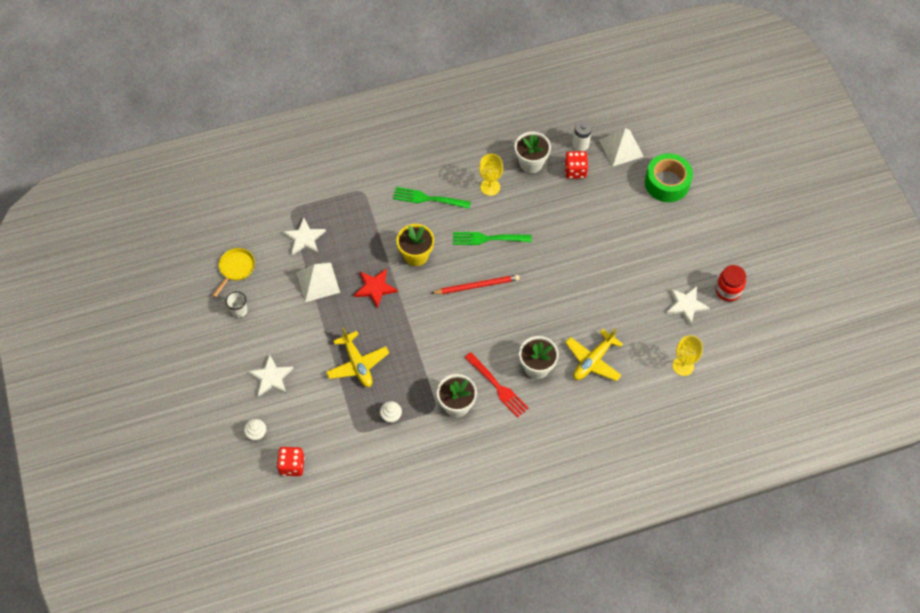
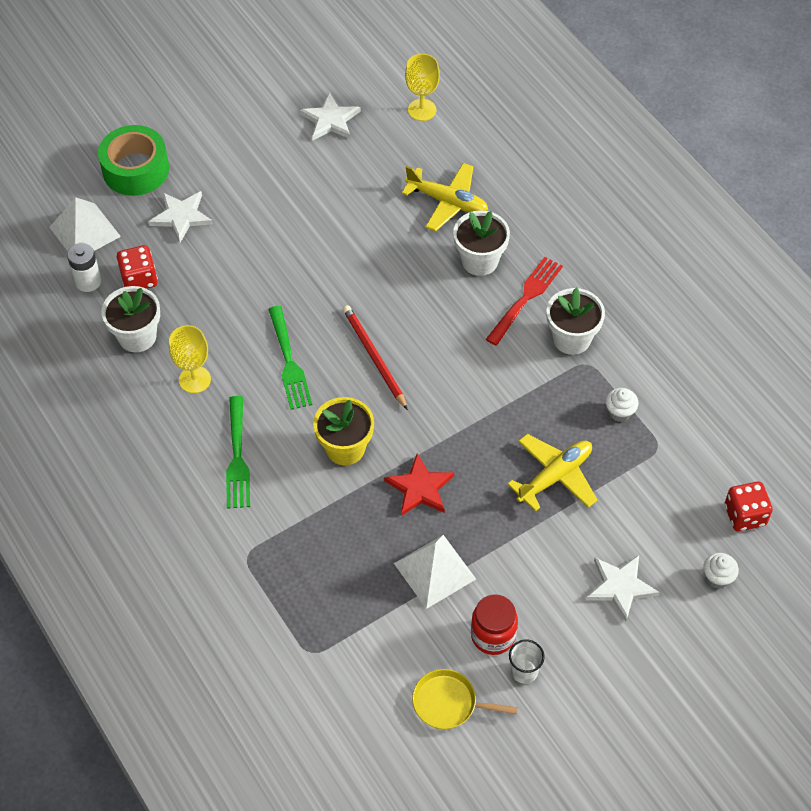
camera: 105 degrees left, 5 degrees down
(304, 238) = (360, 615): white star -> white star (181, 216)
(728, 290) = (294, 81): red jar -> red jar (493, 635)

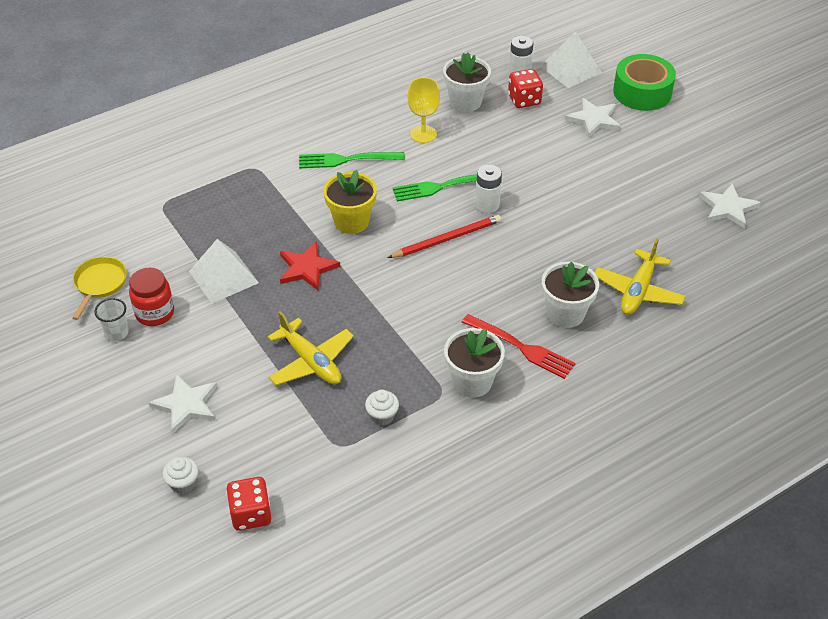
camera: 90 degrees right, 10 degrees down
(320, 320) = (487, 205): none -> white battery
(422, 110) = (758, 273): yellow goblet -> none

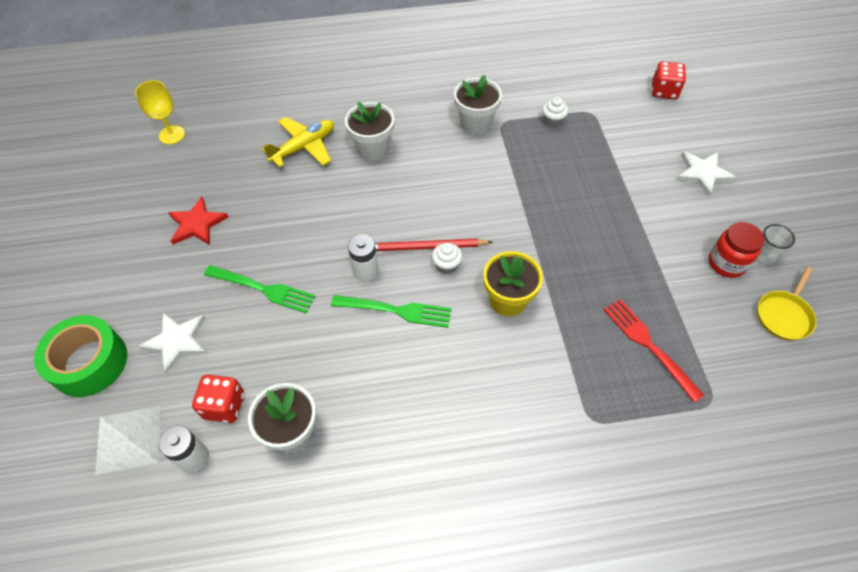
camera: 155 degrees left, 10 degrees up
(183, 483) = (710, 121): white cupcake -> white cupcake (446, 265)
(223, 277) = (654, 280): white pyramid -> none
(307, 268) = (570, 262): red star -> red star (197, 224)
(311, 362) = (593, 175): yellow plane -> none
(347, 160) = (479, 389): green fork -> green fork (263, 289)
(423, 134) = (373, 396): yellow goblet -> yellow goblet (172, 135)
(521, 347) = (424, 135): red fork -> red fork (648, 345)
(728, 208) = (162, 191): white star -> none

